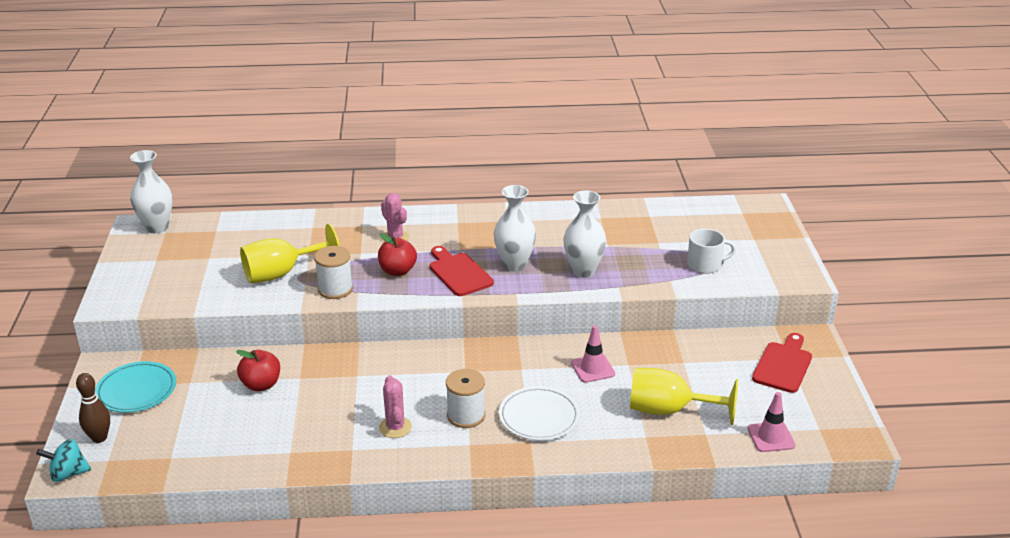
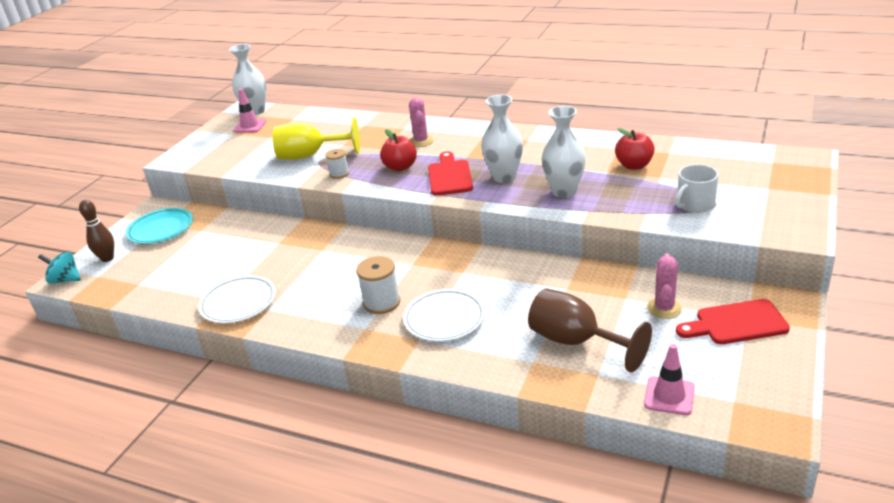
camera: 30 degrees right, 0 degrees up
(261, 385) = (246, 242): red apple -> red apple (634, 165)
(313, 450) = (238, 303): none -> white plate
(335, 289) = (339, 174): white spool -> white spool, size x0.63
(395, 427) = (316, 299): pink cactus -> pink cactus (664, 308)
(593, 368) = (529, 285): pink traffic cone -> pink traffic cone (250, 126)
(669, 410) = (576, 342): yellow goblet -> brown goblet
(705, 265) = (694, 204): white mug -> white mug turned 120 degrees clockwise
(783, 365) = (736, 323): red cutting board -> red cutting board turned 150 degrees counterclockwise

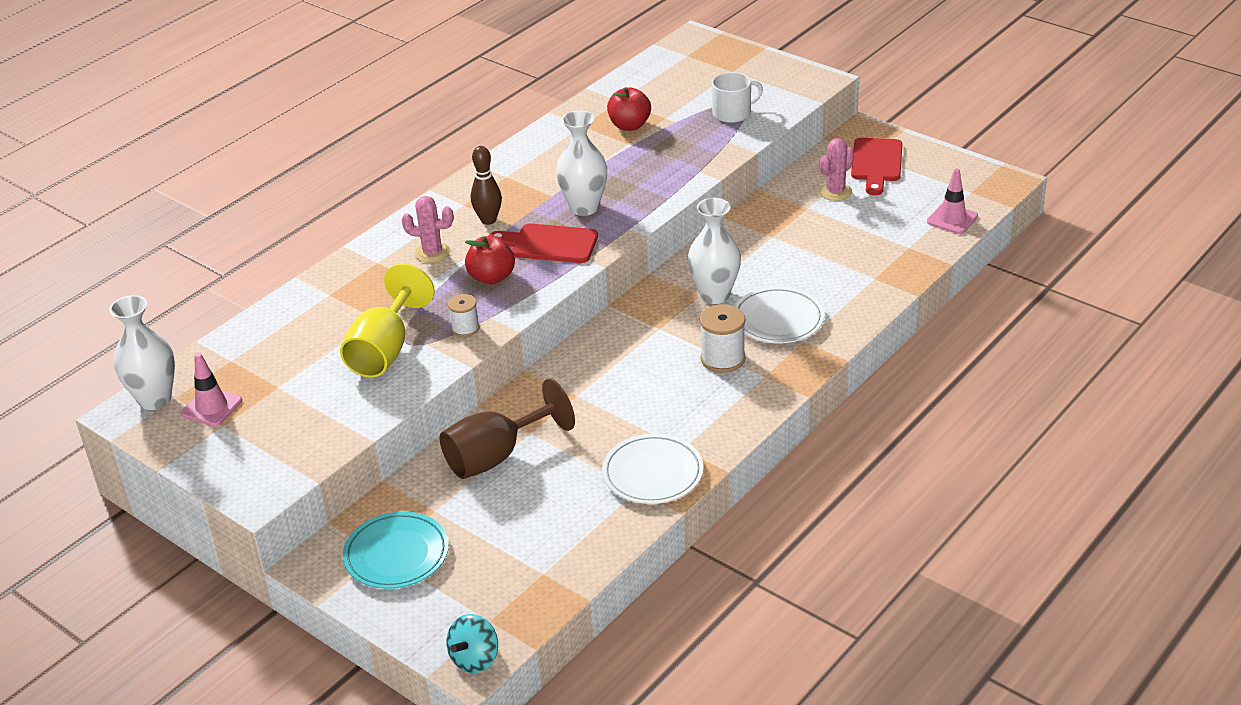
camera: 75 degrees left, 5 degrees up
(107, 258) = (443, 613): brown bowling pin -> brown bowling pin (488, 220)
(564, 191) = (649, 177): white vase -> white vase (714, 295)
(576, 342) = (858, 249): brown goblet -> brown goblet (496, 456)
(664, 308) = (835, 192): pink cactus -> pink cactus turned 75 degrees counterclockwise
(694, 204) = (733, 113): white mug -> white mug turned 90 degrees counterclockwise

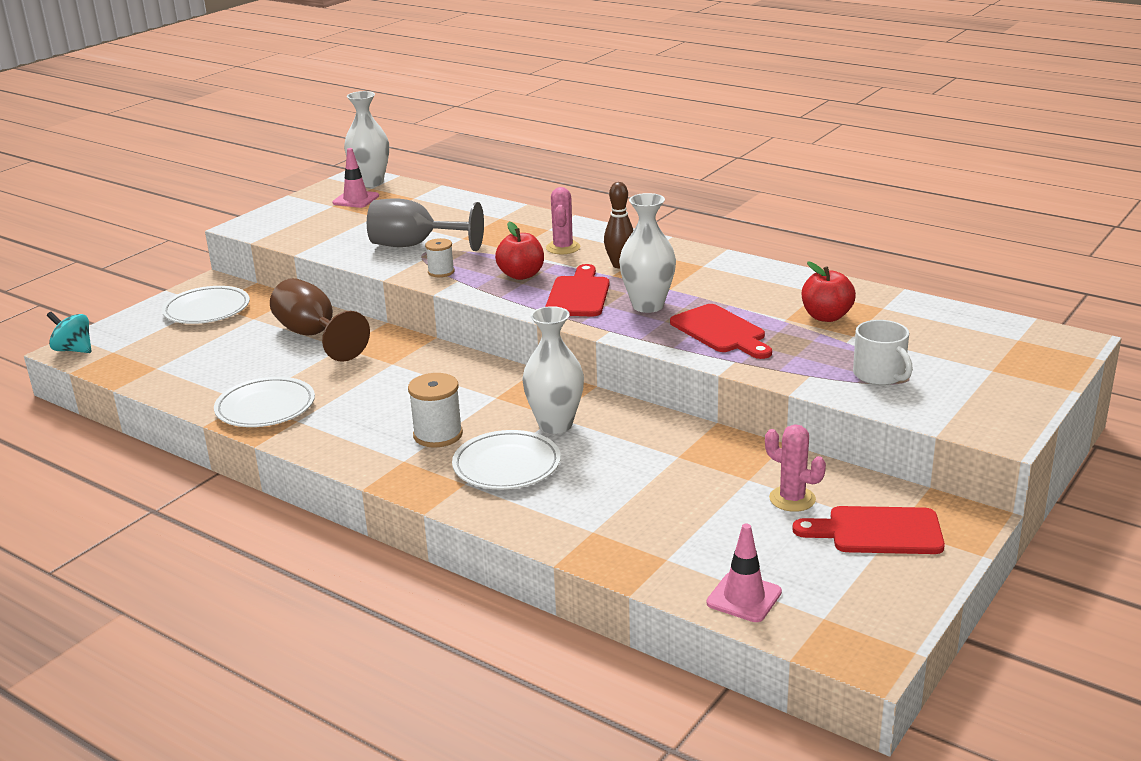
camera: 85 degrees right, 10 degrees down
(385, 350) = (415, 245): yellow goblet -> grey goblet
(396, 555) = (207, 310): turquoise plate -> white plate
(645, 174) = (721, 331): none -> red cutting board

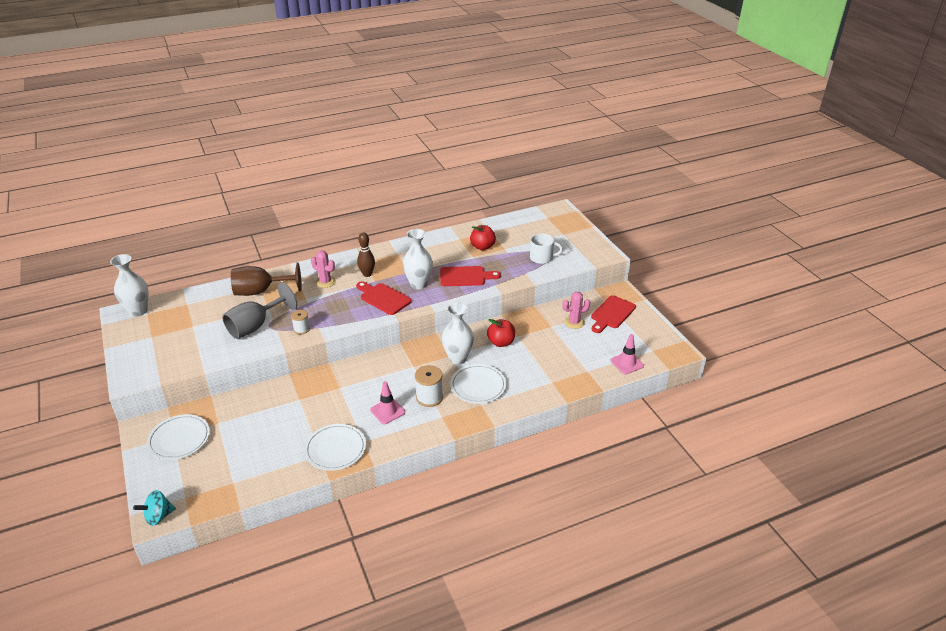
camera: 60 degrees left, 10 degrees up
(314, 335) = (272, 405): brown goblet -> brown goblet (261, 291)
(356, 199) = (156, 325): pink traffic cone -> pink traffic cone (387, 411)
(521, 275) = (339, 306): red apple -> red apple (501, 342)

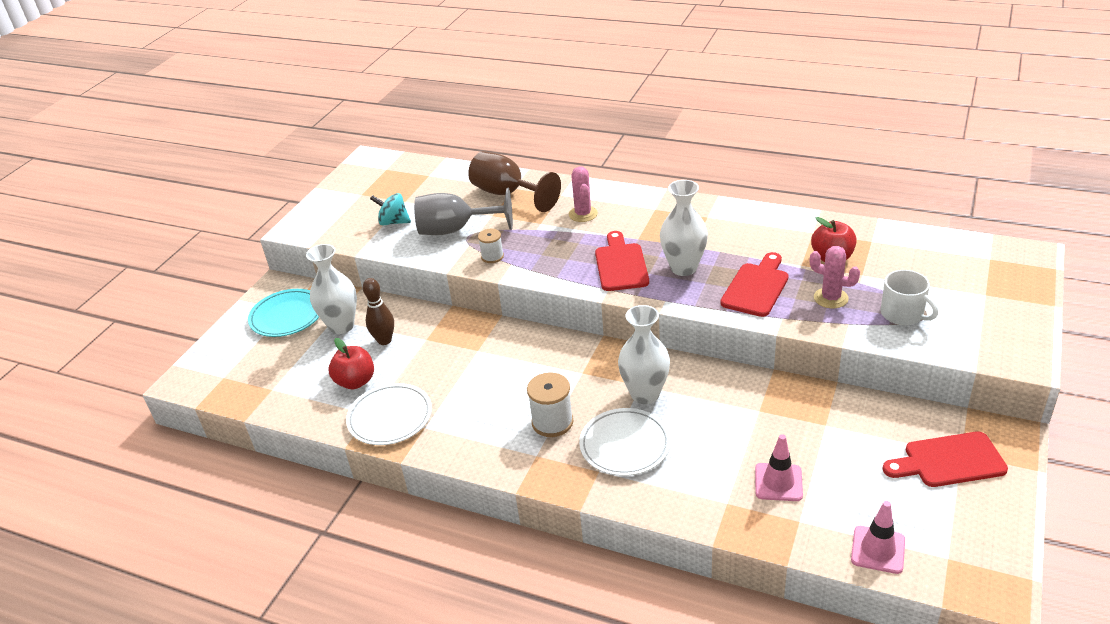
camera: 50 degrees right, 0 degrees up
(138, 311) = (382, 163): white vase -> white vase (341, 326)
(158, 516) = (187, 381): turquoise spinning top -> turquoise spinning top (393, 222)
(179, 439) = (287, 316): white plate -> turquoise plate
(367, 274) = (639, 226): brown bowling pin -> brown bowling pin (384, 340)
(387, 411) = (489, 409): pink traffic cone -> pink traffic cone (778, 482)
(465, 276) = (756, 287): red cutting board -> red cutting board turned 105 degrees counterclockwise
(501, 342) = (725, 406): red apple -> red apple (355, 381)
(574, 322) = (869, 439): pink cactus -> pink cactus (830, 298)

